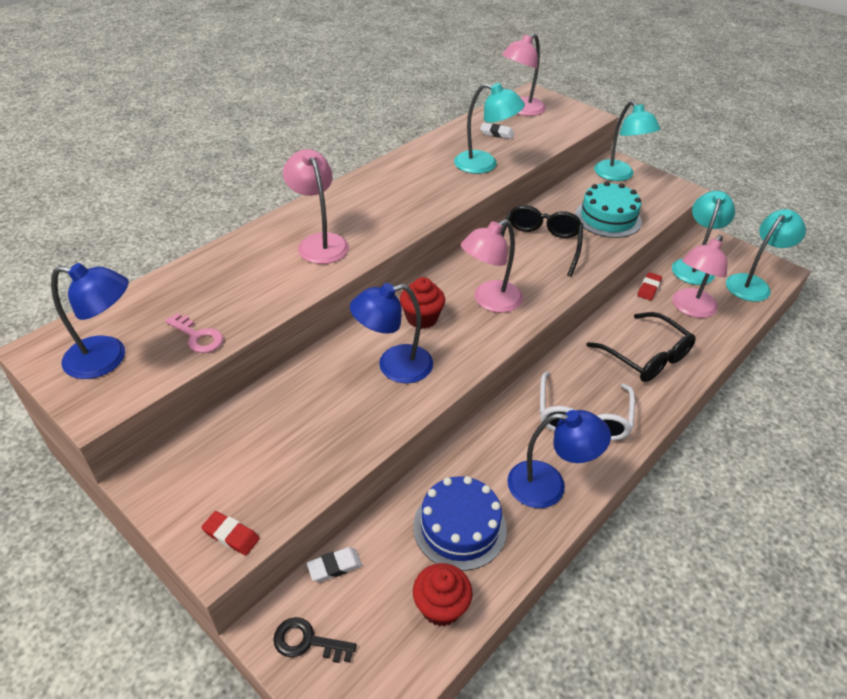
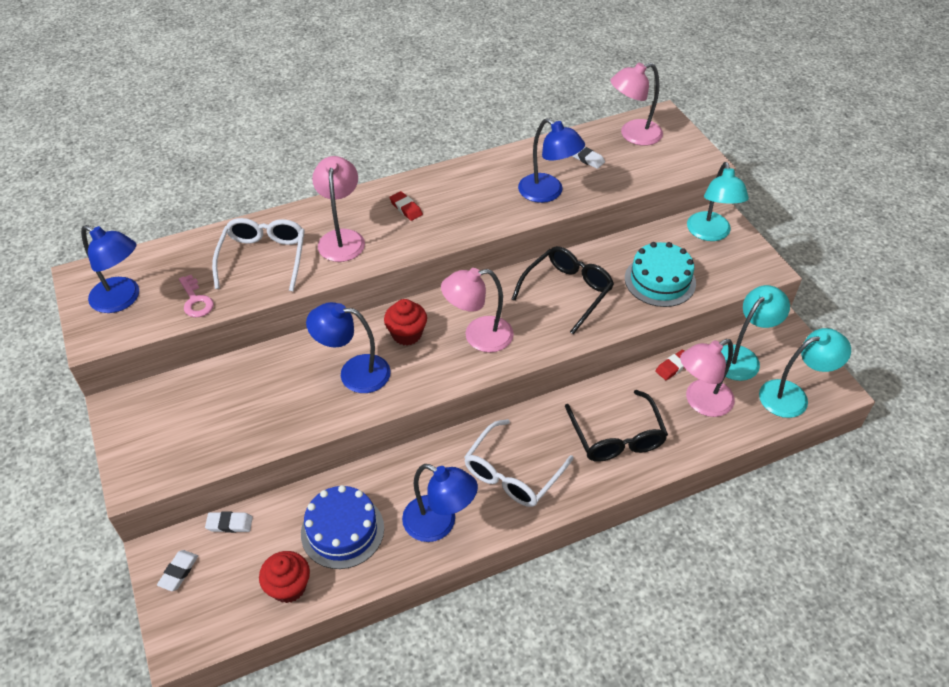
camera: 25 degrees right, 5 degrees up
(231, 535) = (151, 471): red eraser -> red eraser (406, 208)
(248, 279) = (263, 258): none -> white glasses
(307, 641) = (179, 572): black key -> white eraser
(484, 165) = (548, 193): turquoise lamp -> blue lamp

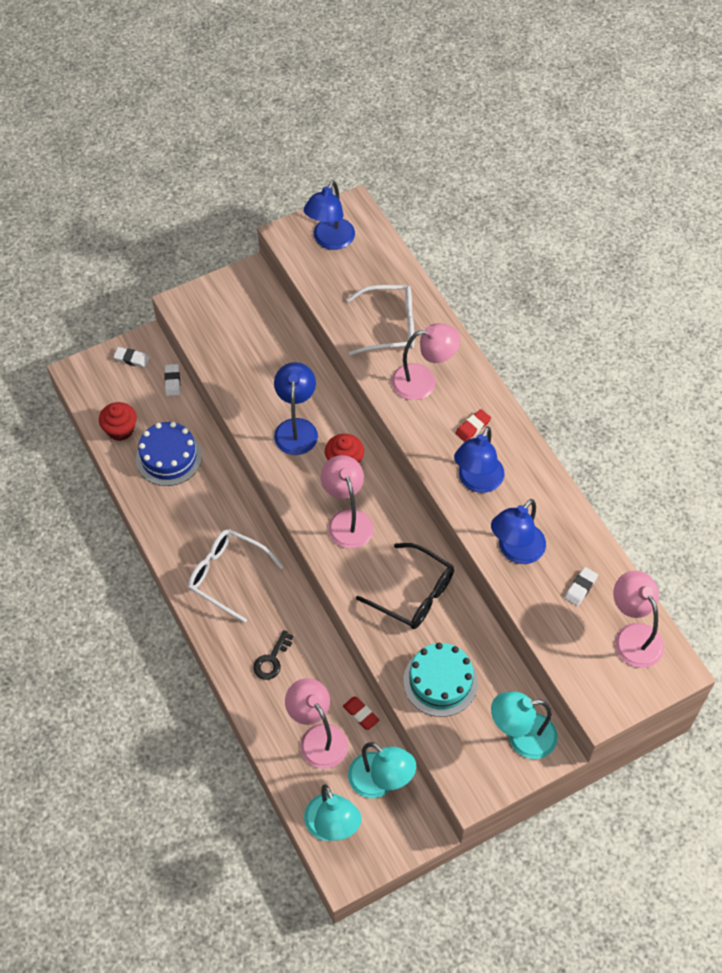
camera: 85 degrees right, 10 degrees up
(196, 301) = (333, 290): pink key -> none
(439, 524) = (176, 524): blue lamp -> blue lamp (477, 482)
(616, 436) = (272, 660): black glasses -> black key

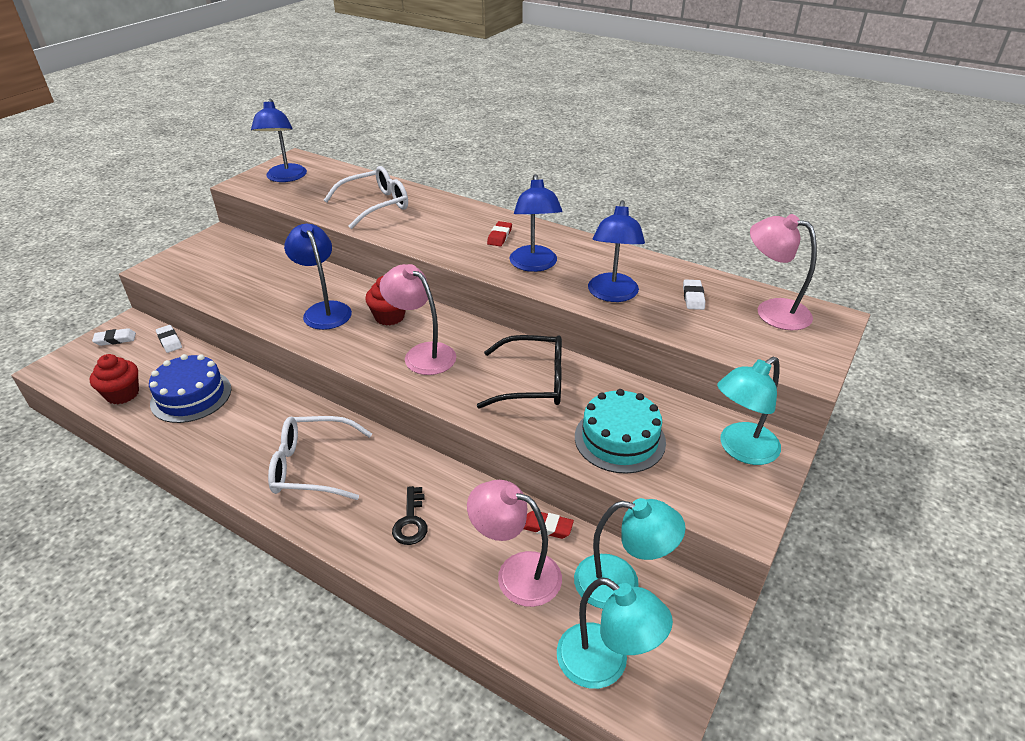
camera: 30 degrees left, 20 degrees down
(423, 381) = (431, 225): pink lamp -> none

